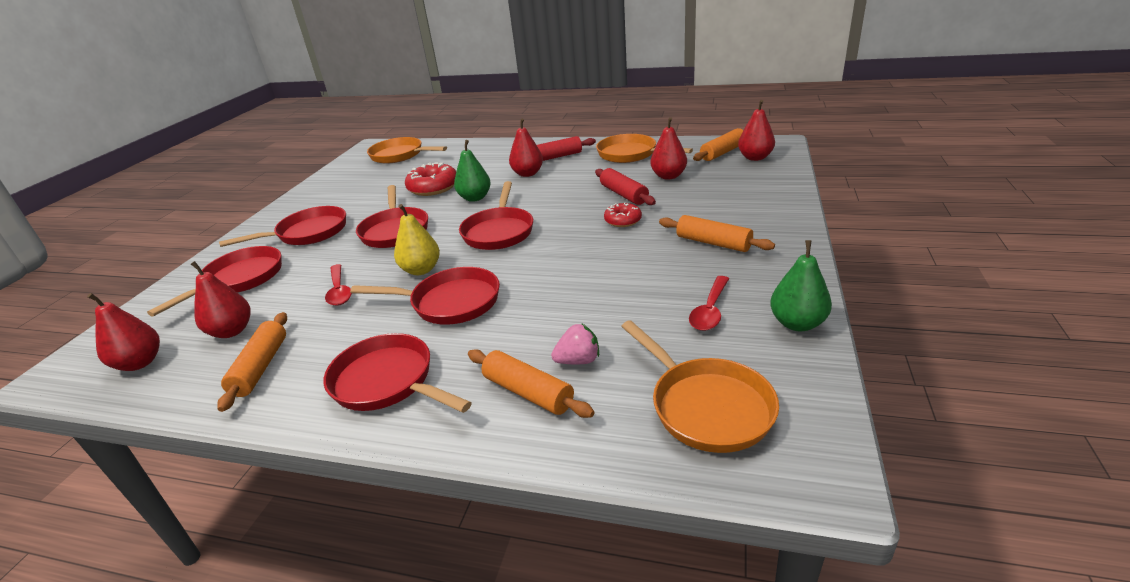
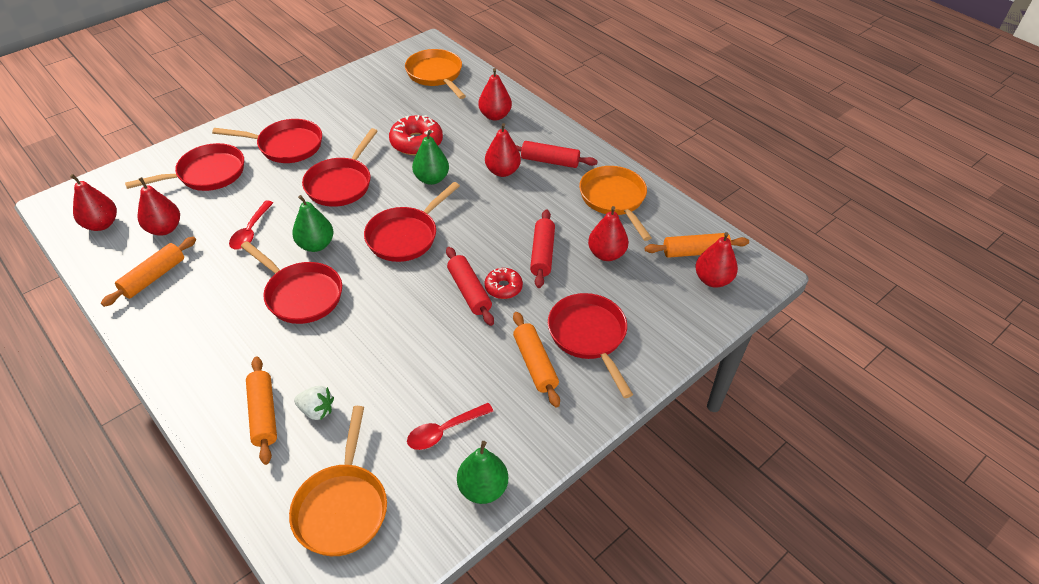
camera: 30 degrees right, 15 degrees up
(388, 382) = (203, 344): red pan -> red pan (589, 336)
(421, 270) = (316, 245): yellow pear -> green pear
(479, 155) = (495, 116): none -> red pear
(578, 360) = (317, 410): pink strawberry -> white strawberry
(599, 234) = (469, 291): none -> red rolling pin

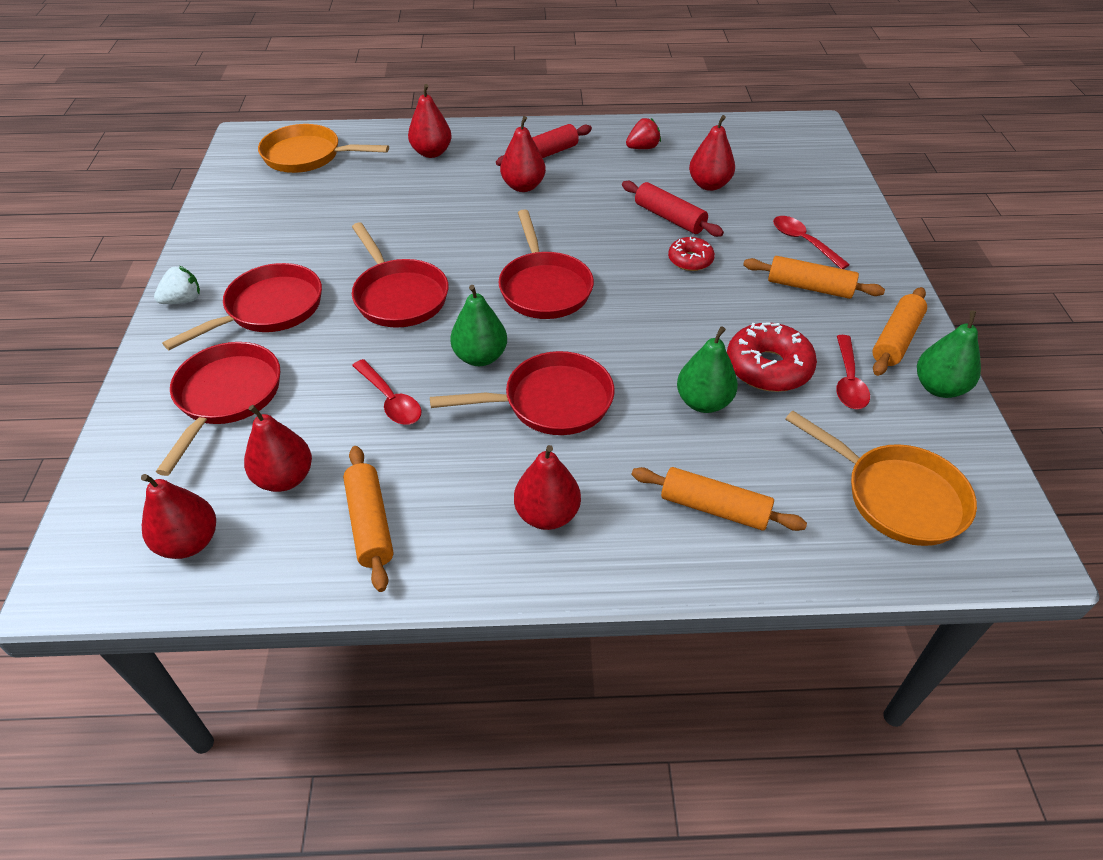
camera: 50 degrees left, 0 degrees up
(317, 410) = (745, 461): white strawberry -> white strawberry (183, 300)
(416, 142) = (402, 217): red donut -> red donut (768, 367)
(431, 179) = (476, 233): green pear -> green pear (703, 402)
(469, 291) = (673, 283): red rolling pin -> none
(589, 336) = (803, 242): red pan -> red spoon
(614, 199) = (642, 148): orange pan -> red strawberry
(695, 252) = (755, 142): orange rolling pin -> orange rolling pin (895, 339)
(712, 280) = (797, 151): red pear -> red pear (547, 515)

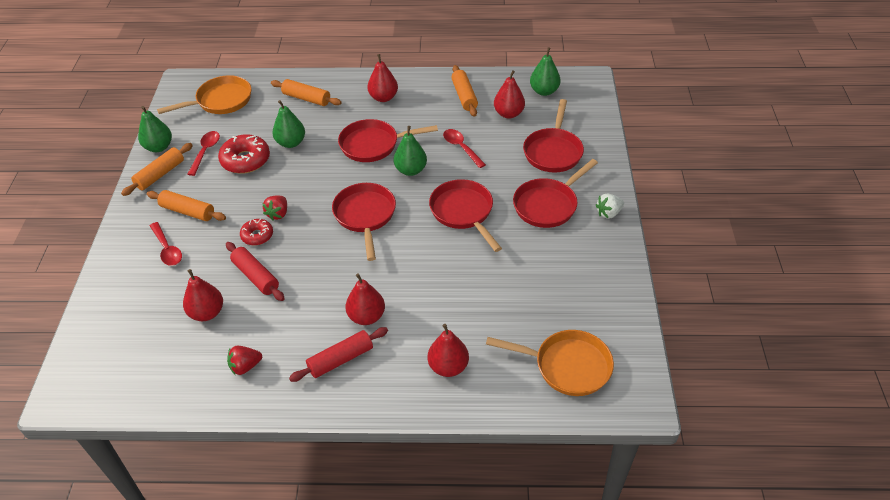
camera: 175 degrees left, 0 degrees up
(189, 542) = (544, 91): red pear -> green pear
(673, 287) = (278, 214): none -> red strawberry
(896, 496) = (220, 101): orange pan -> orange pan turned 105 degrees clockwise

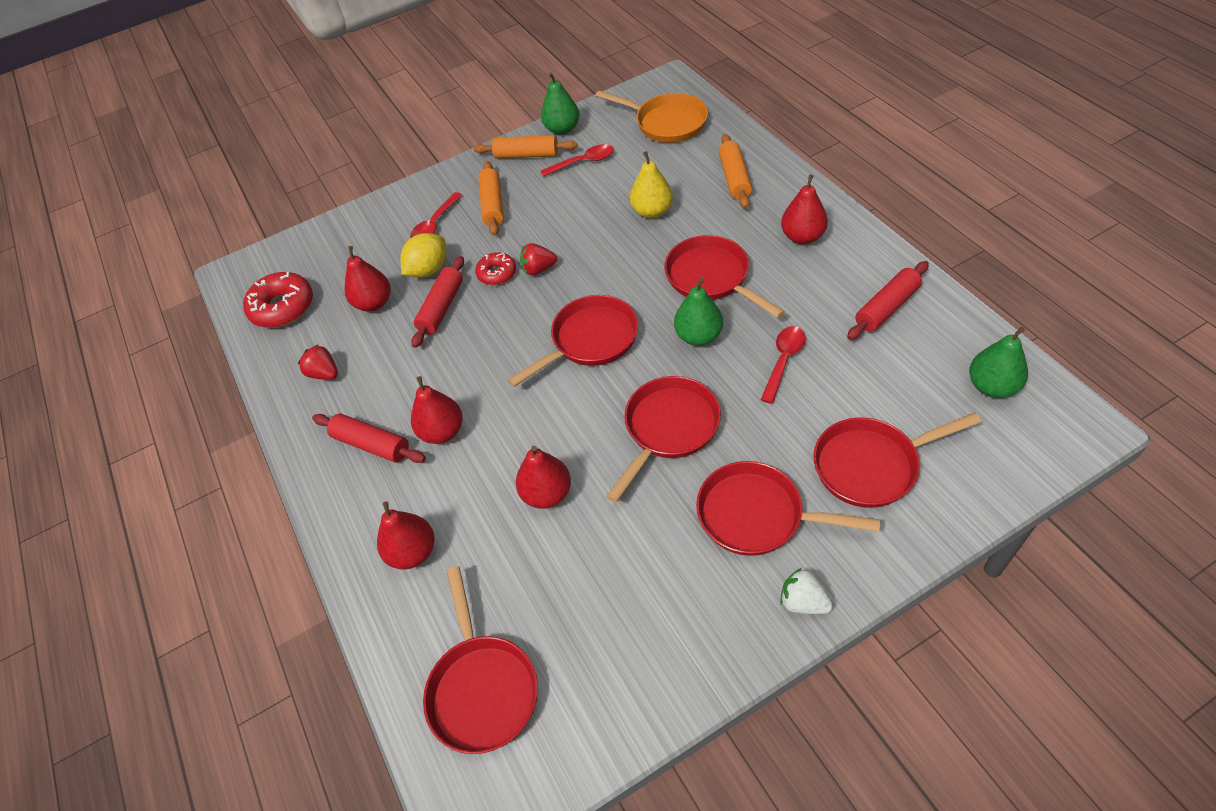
camera: 65 degrees right, 5 degrees up
(210, 270) = (429, 270): none -> yellow lemon
(245, 160) = (596, 196): red donut -> red donut (283, 307)
(291, 143) = (652, 211): green pear -> yellow pear
(464, 96) = (886, 308): orange rolling pin -> red rolling pin
(508, 114) = (900, 373): red pear -> red pear (547, 494)
(567, 366) = (482, 688): orange pan -> red pan

